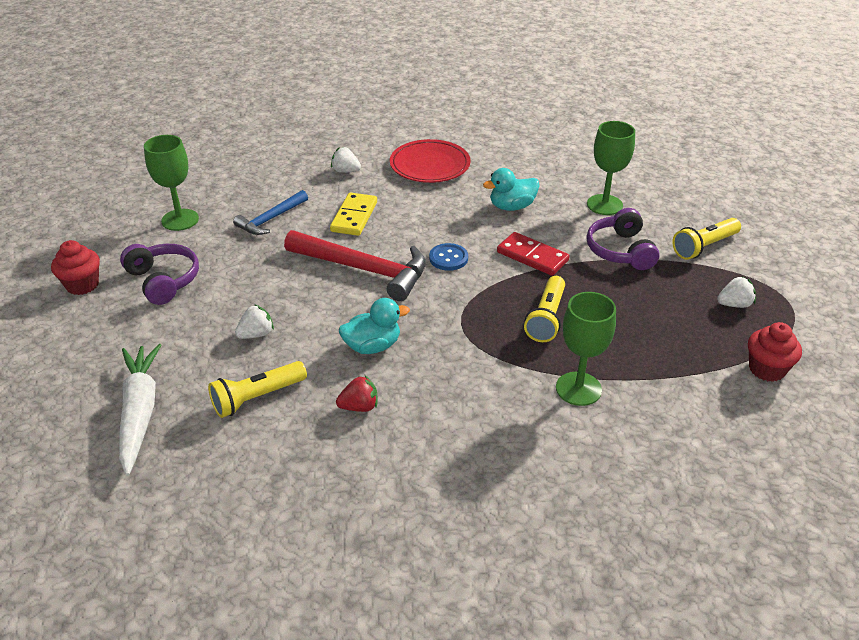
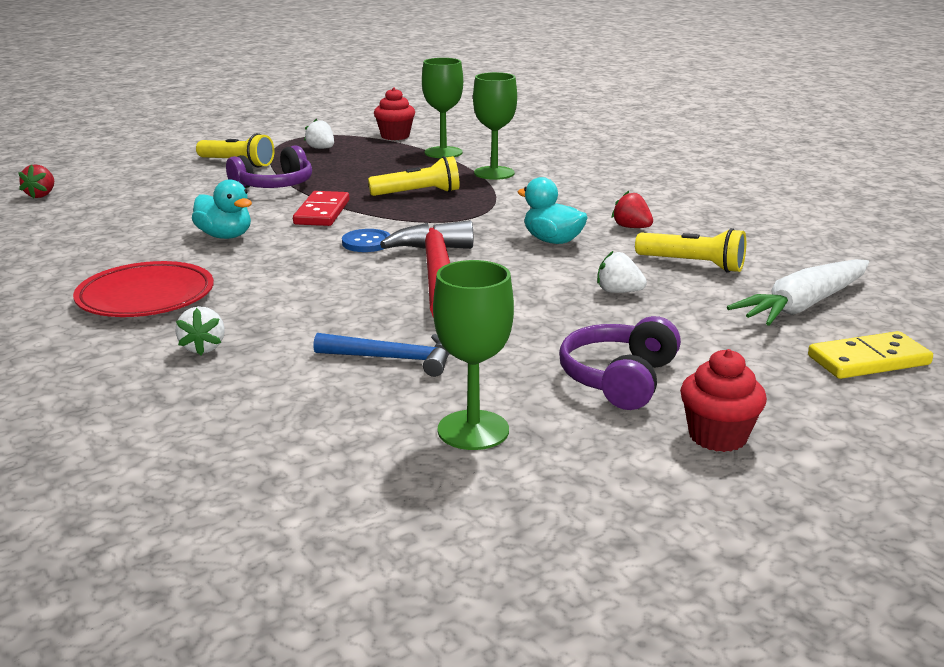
camera: 120 degrees left, 15 degrees down
(354, 217) = (329, 308): yellow domino -> yellow domino (868, 360)
(604, 205) = (185, 201): green goblet -> green goblet (443, 152)
(660, 154) = (41, 195): none -> red strawberry

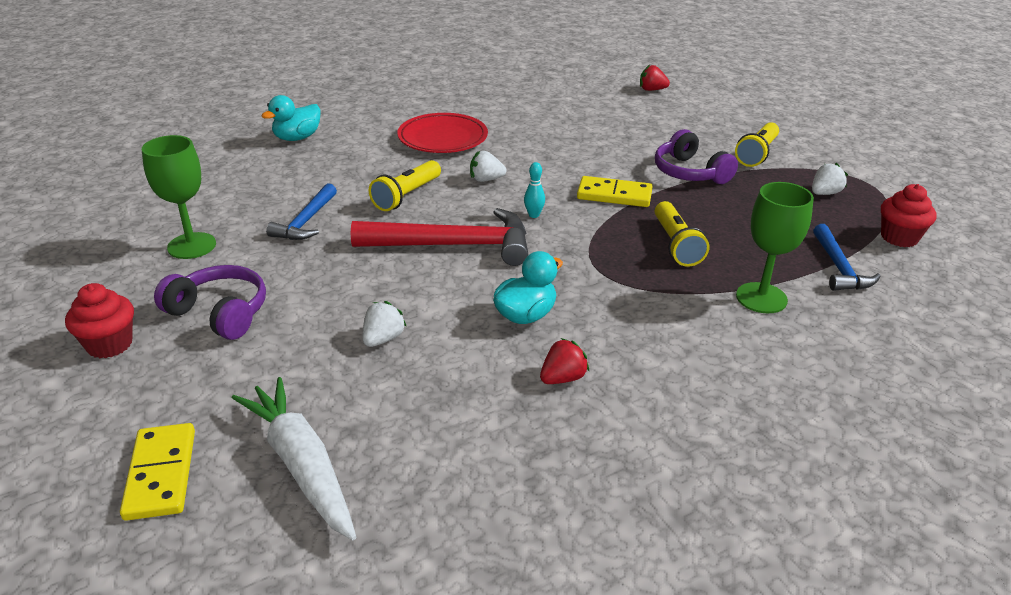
camera: 95 degrees right, 10 degrees up
(203, 348) = (355, 160): white strawberry -> white strawberry (486, 179)
(225, 236) = (556, 157): turquoise duck -> turquoise duck (297, 138)
(322, 212) = (614, 195): red domino -> yellow domino
(366, 243) = (534, 215): blue button -> turquoise bowling pin
(443, 152) = (839, 267): green goblet -> blue hammer
(693, 265) = (438, 404): yellow flashlight -> yellow flashlight (406, 196)

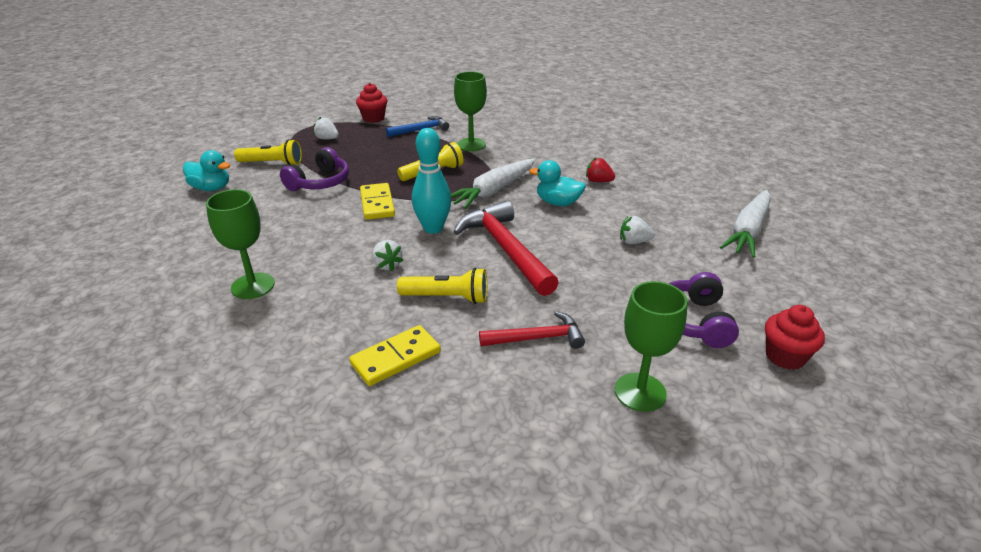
camera: 115 degrees left, 0 degrees up
(160, 474) = (816, 270): yellow domino -> yellow domino (396, 358)
(297, 138) = (358, 442): turquoise duck -> turquoise duck (211, 188)
(306, 221) = (537, 338): blue hammer -> red hammer
(443, 138) = (306, 318): red plate -> none
(508, 125) = (253, 286): none -> green goblet
(534, 215) = (433, 228): turquoise bowling pin -> turquoise bowling pin, size x2.16
(594, 275) = (493, 191): none -> white carrot
(652, 90) = (130, 225): red strawberry -> none

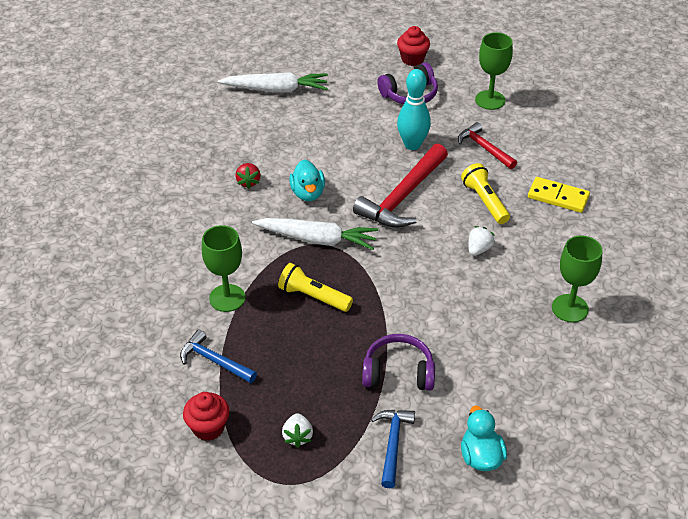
camera: 120 degrees left, 10 degrees up
(272, 163) = (392, 444): yellow flashlight -> blue hammer
(377, 204) = (401, 305): yellow domino -> none
(433, 228) = (409, 249): turquoise bowling pin -> turquoise bowling pin (412, 145)
(634, 242) = (337, 137): white strawberry -> none

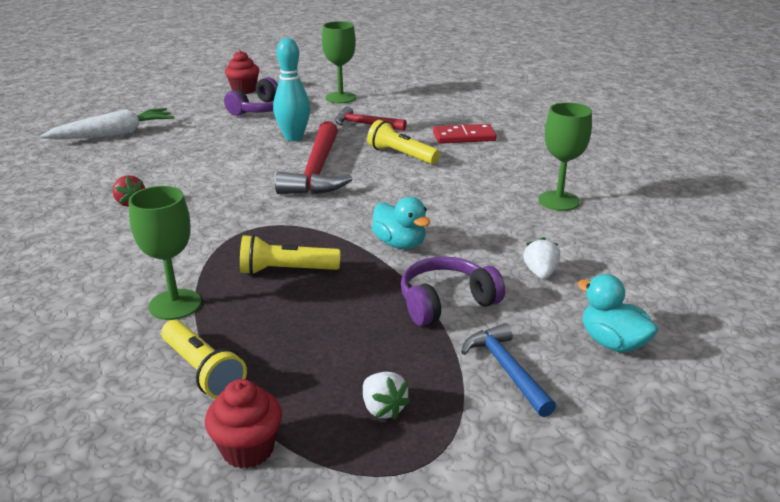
camera: 30 degrees left, 15 degrees down
(214, 361) = (203, 371): blue hammer -> yellow flashlight
(308, 193) = (210, 194): turquoise duck -> turquoise duck (400, 244)
(317, 239) = (250, 224): white carrot -> none
(479, 249) = (430, 186): white strawberry -> white strawberry (540, 273)
(558, 197) = (464, 137): yellow domino -> red domino

